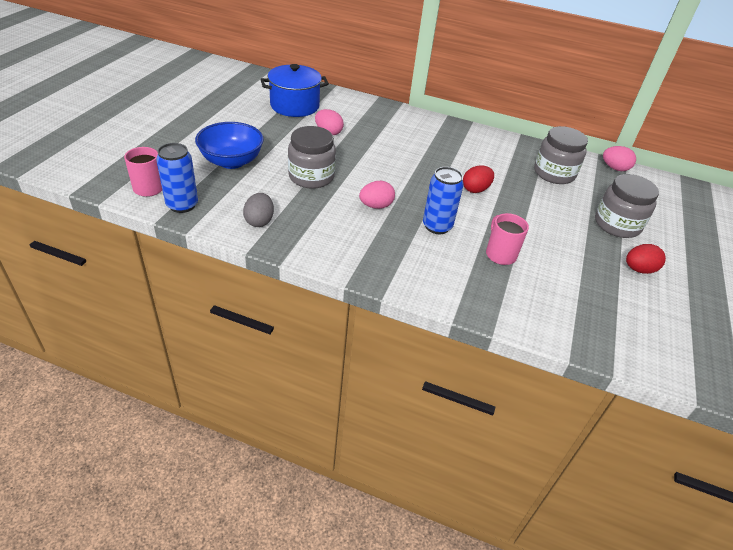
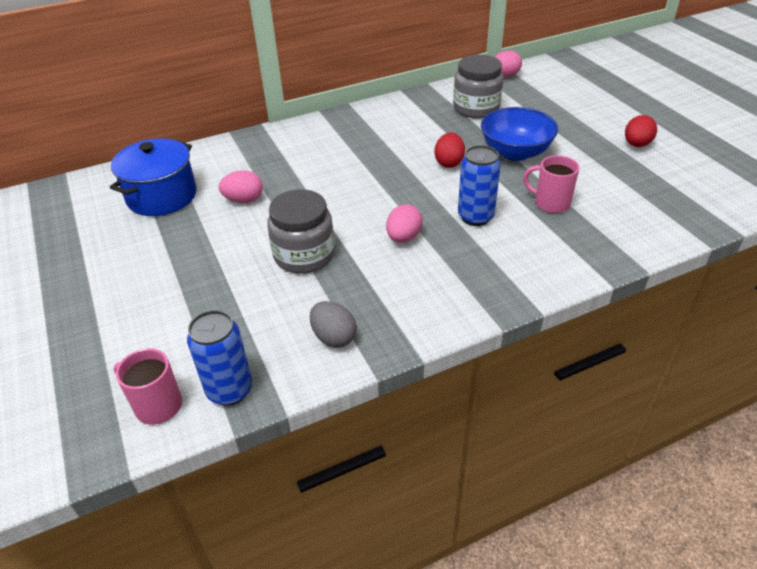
camera: 40 degrees left, 0 degrees up
(231, 161) = (199, 302): blue bowl -> blue bowl (515, 152)
(617, 225) = (574, 120): grey jar -> none

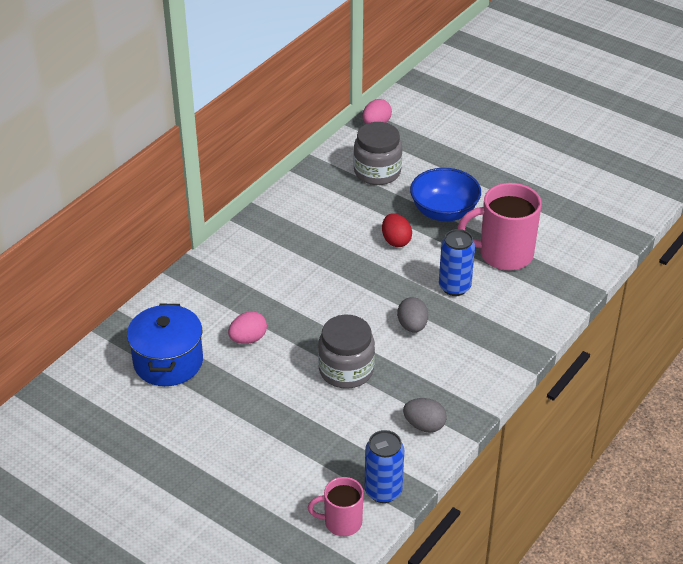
camera: 30 degrees left, 0 degrees up
(403, 237) = (412, 326): pink egg -> grey egg
(550, 203) = (504, 254): pink mug -> pink mug, size x1.74
(636, 144) = (536, 172): red egg -> none

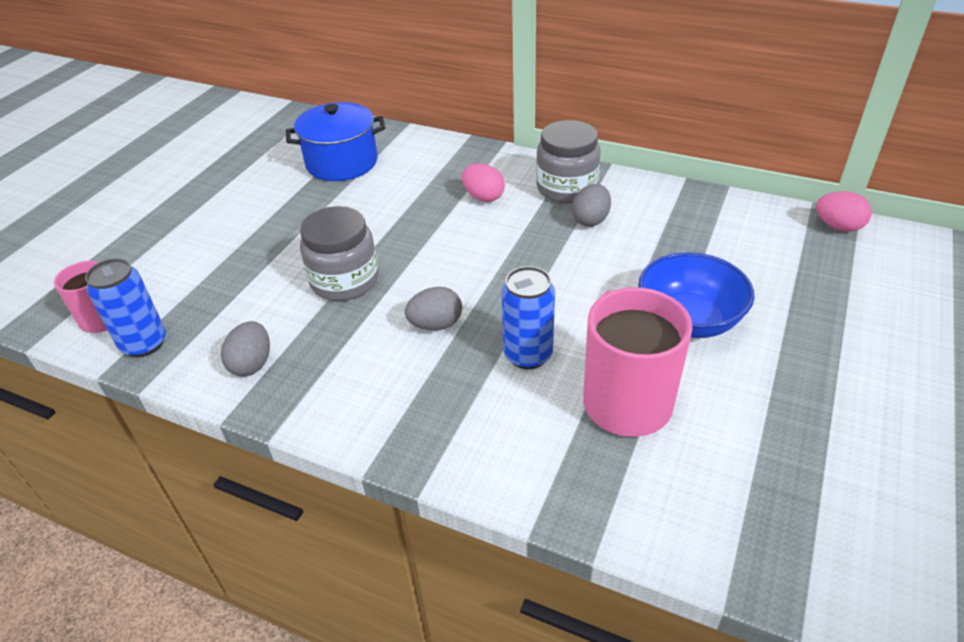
camera: 80 degrees right, 0 degrees up
(248, 339) = (384, 202): pink egg -> pink egg (483, 197)
(322, 229) = (590, 220): none -> grey egg
(377, 172) = (733, 244): grey jar -> grey jar (566, 188)
(396, 241) = (600, 283): red egg -> none

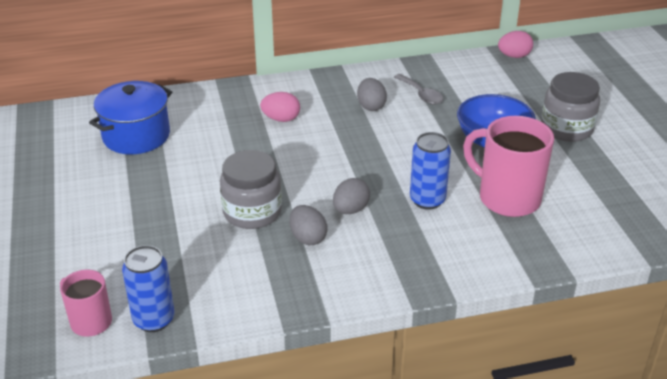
camera: 40 degrees left, 5 degrees down
(252, 364) = (257, 290): grey egg -> grey egg (308, 238)
(566, 188) = (331, 92): grey jar -> grey jar (566, 128)
(663, 229) = (421, 94): none -> grey spoon

